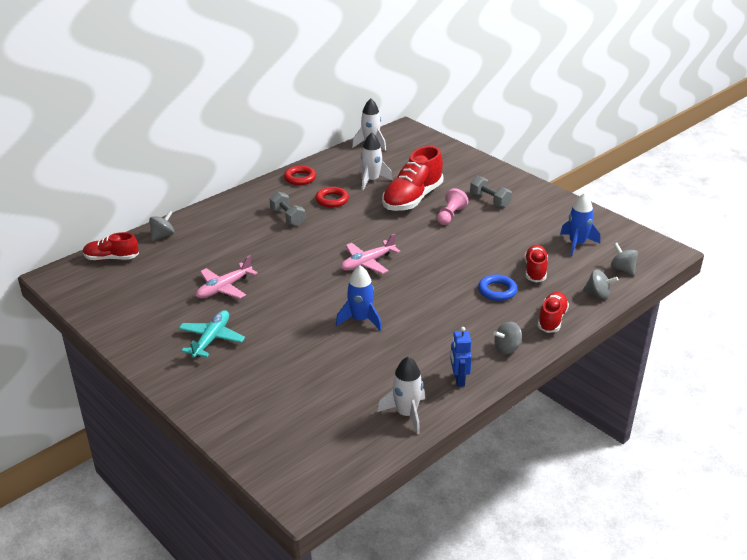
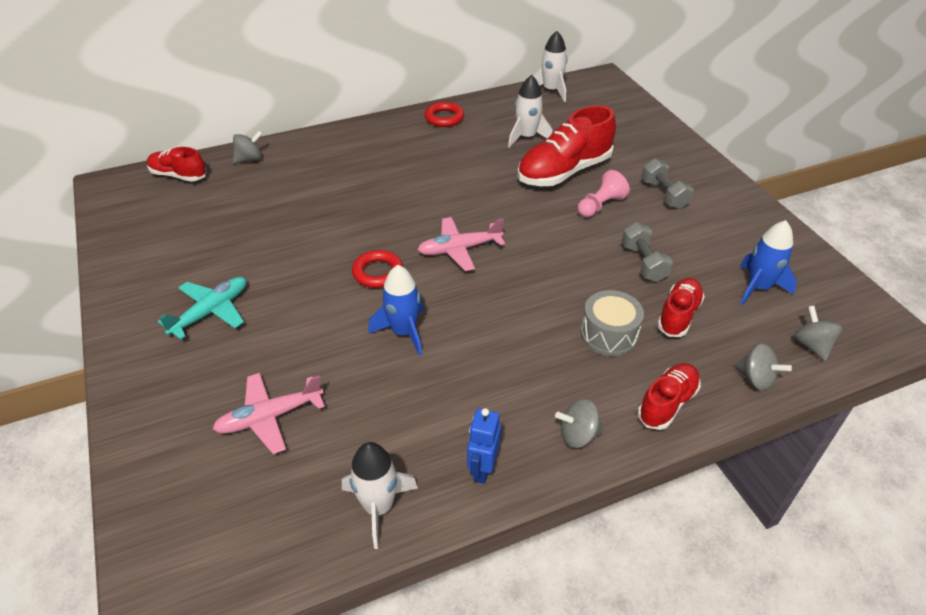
camera: 20 degrees right, 10 degrees up
(224, 288) = (270, 243): pink plane -> pink plane (269, 417)
(287, 217) = (400, 165): grey dumbbell -> grey dumbbell (643, 263)
(332, 200) = (465, 153): red ring -> red ring (378, 272)
(497, 291) = (609, 334): blue ring -> grey drum

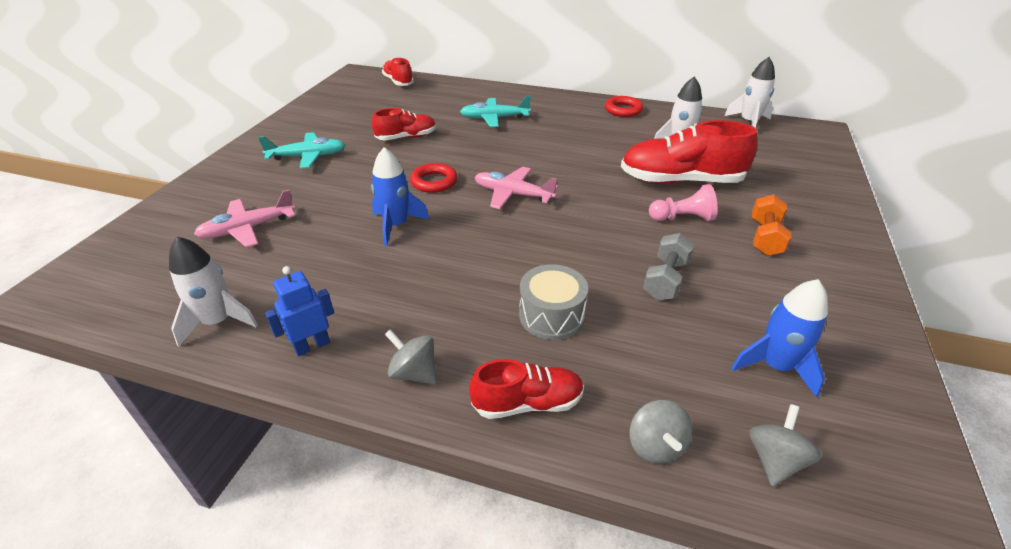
camera: 40 degrees right, 5 degrees down
(250, 159) = (451, 88): grey spinning top -> none
(269, 417) = (248, 229): pink plane -> pink plane turned 45 degrees counterclockwise
(342, 177) = (494, 118): none -> turquoise plane
(664, 194) = (765, 237): grey dumbbell -> orange dumbbell
(678, 315) = (643, 339): red shoe -> red shoe (406, 137)

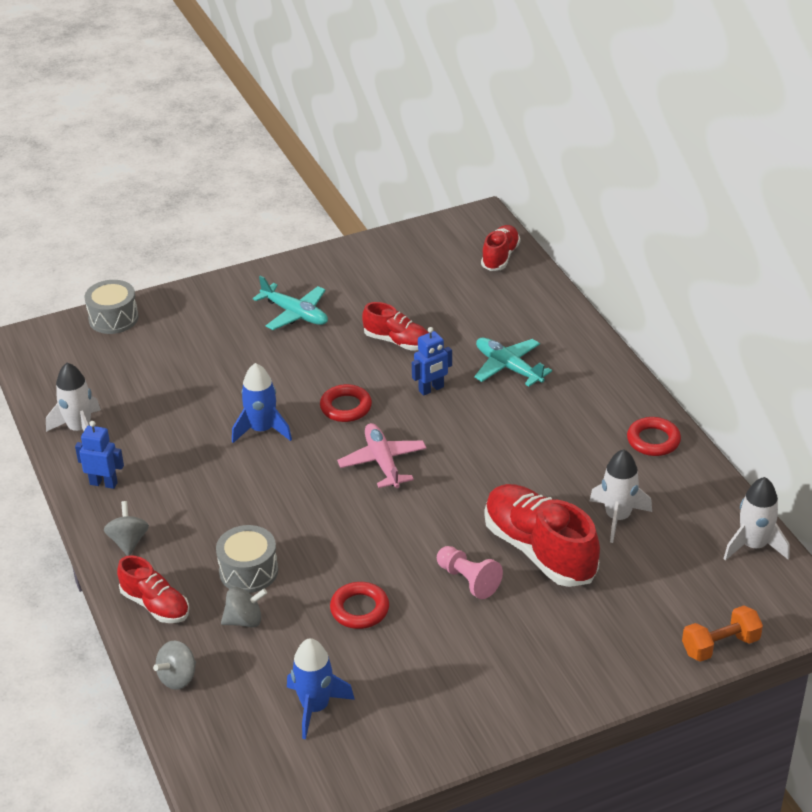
camera: 50 degrees right, 0 degrees up
(137, 230) = (113, 318): none -> grey drum
(248, 229) = (172, 364): pink plane -> none
(471, 147) = (431, 389): none -> blue robot
(665, 279) = (359, 609): grey dumbbell -> red ring
(765, 237) = (496, 644): orange dumbbell -> orange dumbbell (720, 645)
(774, 460) = (219, 736): grey spinning top -> grey spinning top (244, 620)

